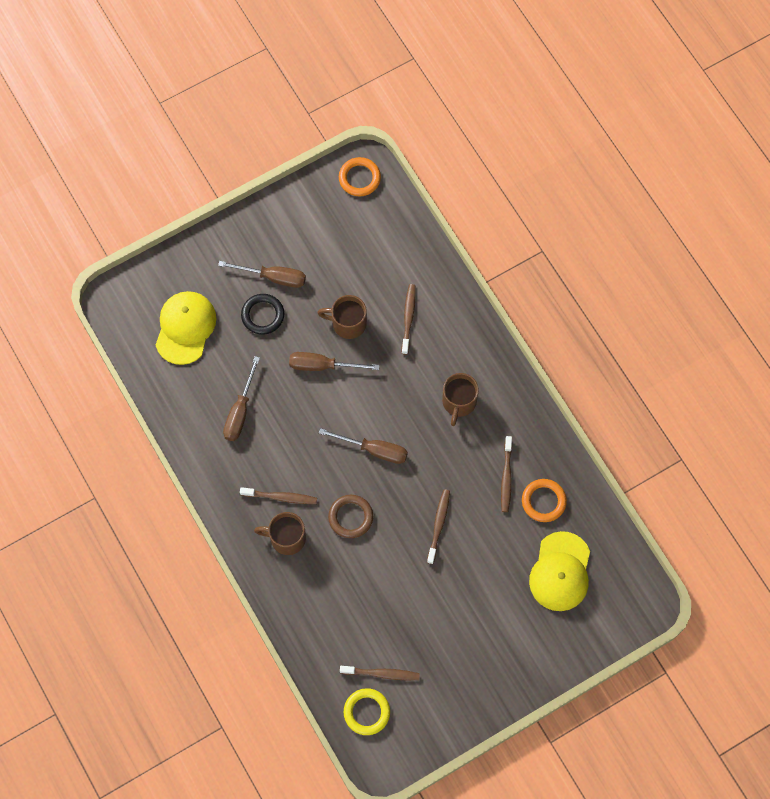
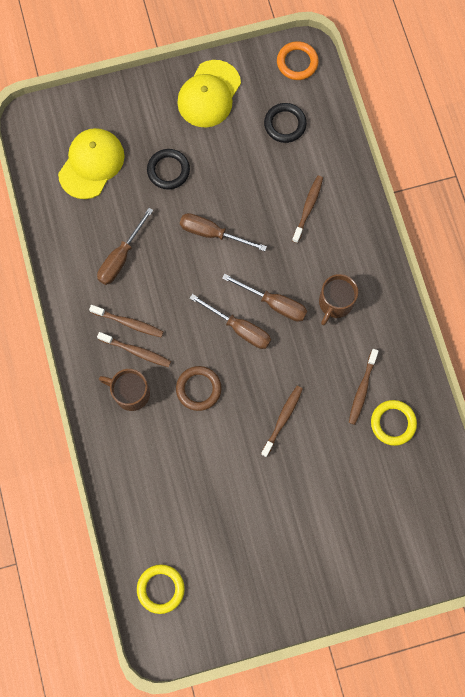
camera: 15 degrees right, 5 degrees up
(273, 277) = (188, 137): brown screwdriver -> brown screwdriver (274, 303)
(347, 323) = (248, 198): brown mug -> none
(364, 242) = (285, 124): none -> black ring
(381, 673) = (186, 553): brown toothbrush -> brown toothbrush (128, 323)
(543, 501) = (393, 423): orange ring -> yellow ring
(560, 572) = (391, 498): yellow cap -> yellow cap (209, 94)

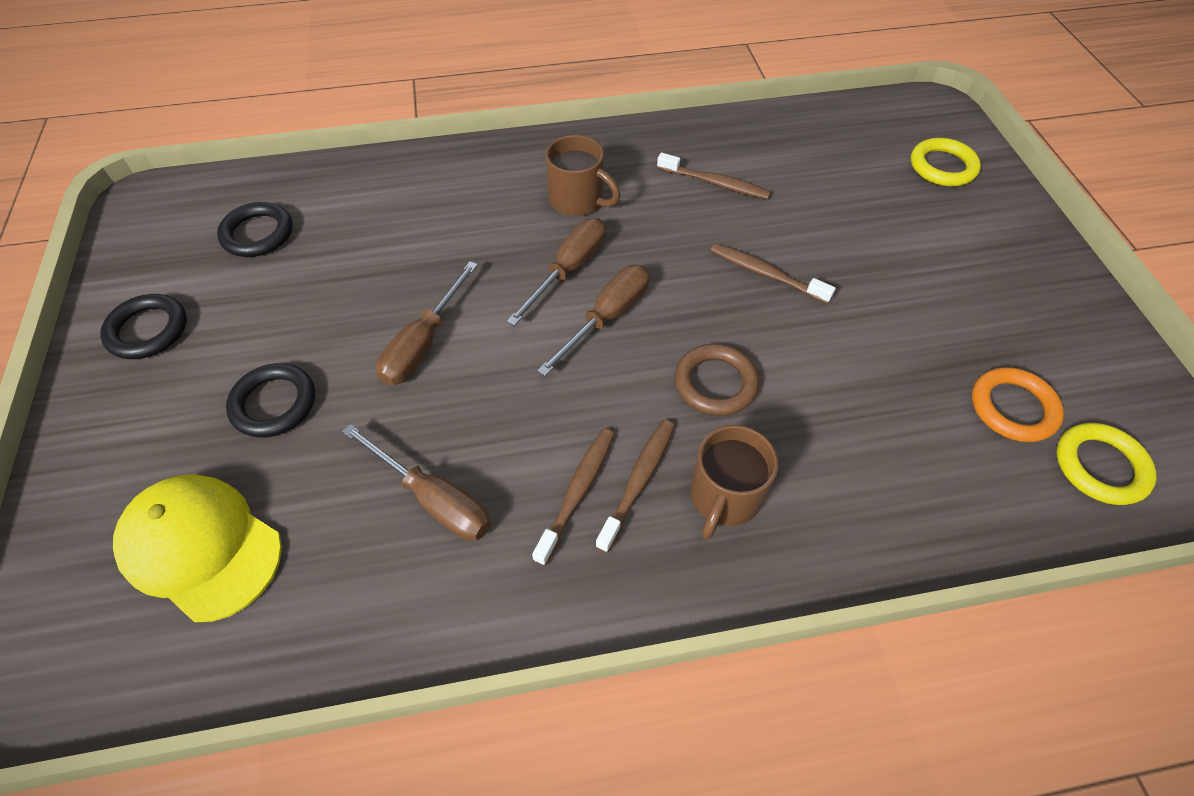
camera: 85 degrees left, 20 degrees down
(209, 94) = (148, 330): yellow cap -> black ring
(297, 62) = (155, 211): orange ring -> orange ring (1013, 408)
(308, 208) = (414, 218): brown toothbrush -> none
(393, 423) = (764, 157): yellow ring -> yellow ring (942, 167)

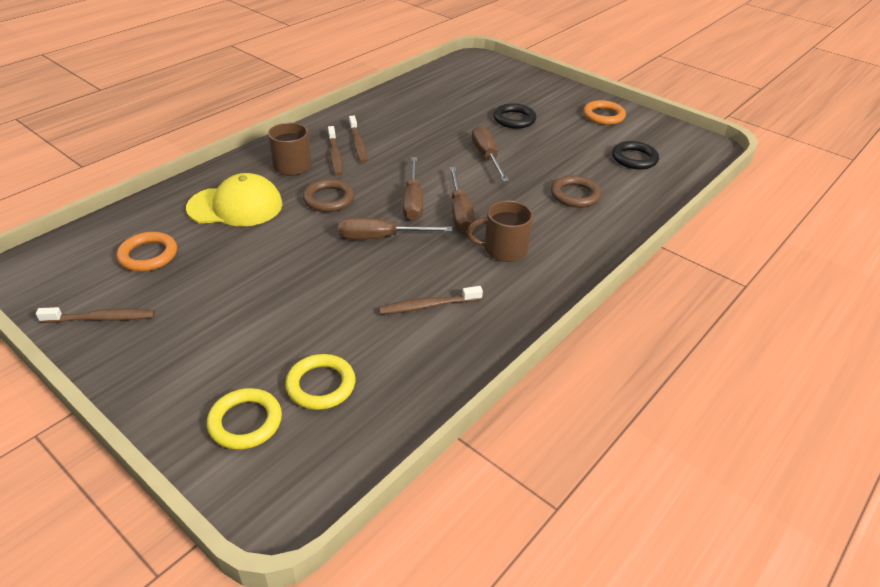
camera: 140 degrees right, 15 degrees down
(148, 330) = (603, 116): black ring -> orange ring
(201, 547) = (475, 88): yellow cap -> yellow cap (235, 206)
(410, 223) = (575, 195): none -> brown ring
(433, 499) = (413, 123): brown screwdriver -> brown screwdriver (381, 237)
(766, 274) = (341, 261): brown toothbrush -> brown toothbrush (101, 318)
(1100, 466) = (91, 248): yellow ring -> yellow ring (321, 385)

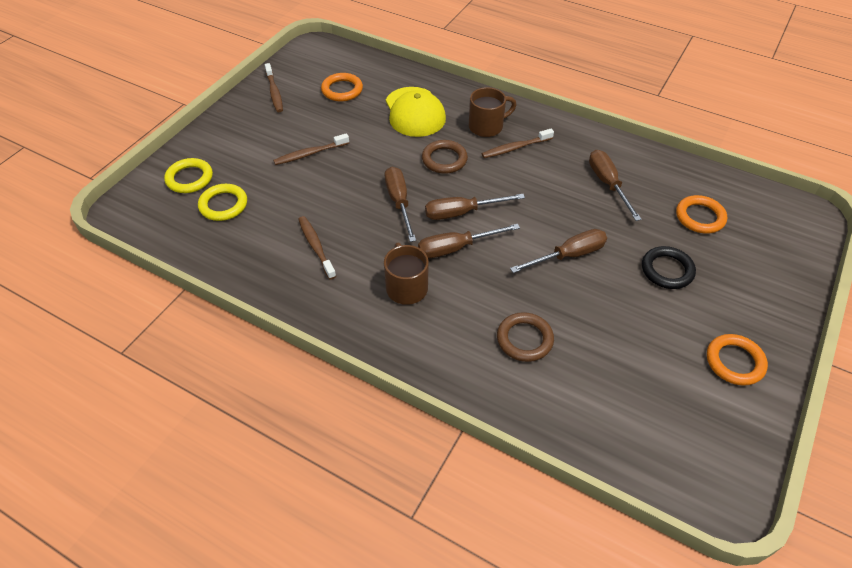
camera: 80 degrees right, 10 degrees up
(358, 144) = (544, 158): brown toothbrush -> brown toothbrush (310, 154)
(408, 121) = (608, 184): none -> brown screwdriver
(462, 94) = (700, 217): none -> orange ring
(634, 158) = (636, 399): black ring -> none

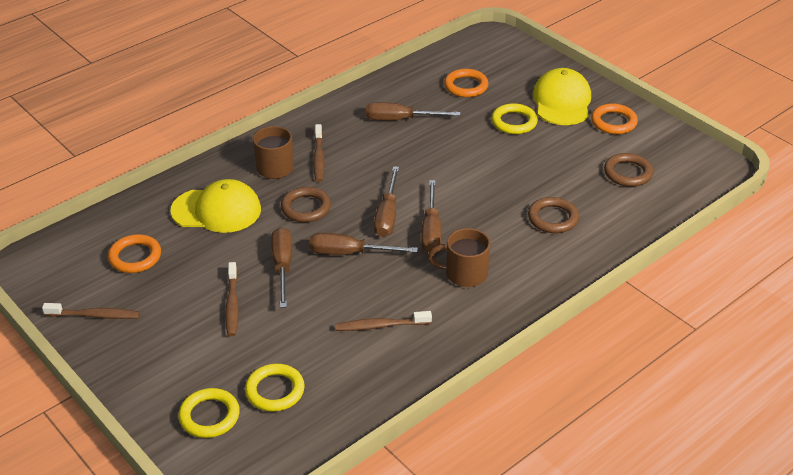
camera: 70 degrees left, 10 degrees down
(568, 255) = (473, 167): brown screwdriver -> brown screwdriver (283, 266)
(645, 395) = (628, 173): none -> brown ring
(667, 270) = (514, 122): black ring -> yellow ring
(736, 304) = (562, 101): none -> yellow cap

